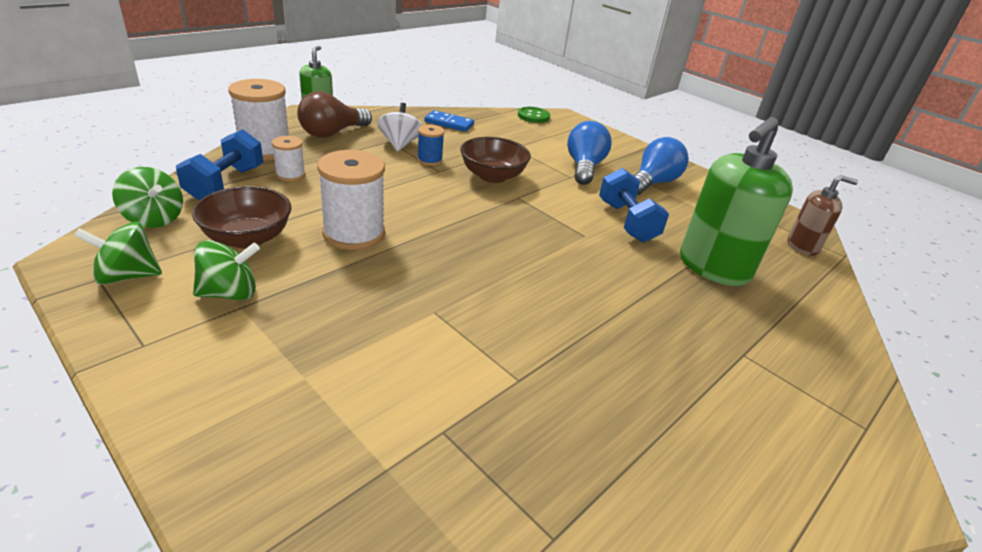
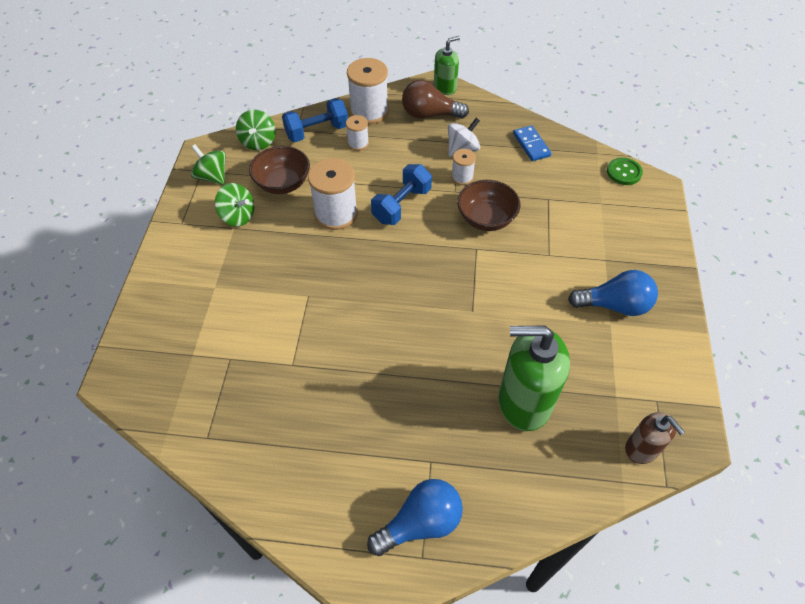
camera: 55 degrees right, 20 degrees up
(429, 160) = (462, 177): blue spool -> white spool
(584, 167) = (576, 253): blue light bulb -> blue light bulb (420, 523)
(627, 222) = (523, 322): blue dumbbell -> blue dumbbell (401, 205)

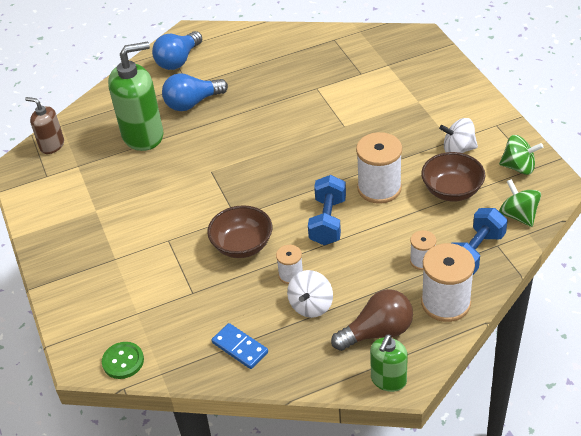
camera: 155 degrees right, 10 degrees down
(238, 216) = (458, 149): green spinning top -> white spinning top
(614, 305) = (96, 224): blue light bulb -> blue light bulb (192, 103)

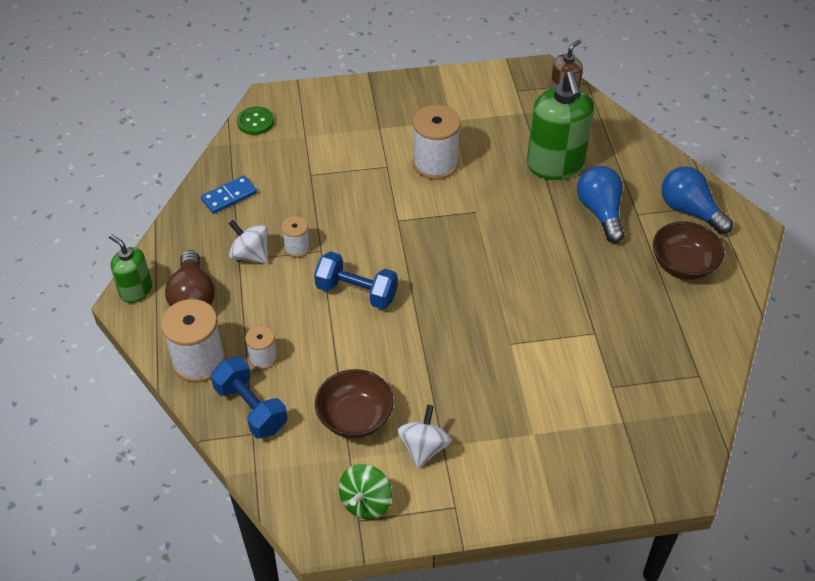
camera: 100 degrees right, 5 degrees up
(242, 245) = (354, 218): brown bowl -> brown bowl (683, 265)
(379, 188) = (388, 349): white spool -> white spool (435, 163)
(518, 215) = (286, 471): green spinning top -> none

